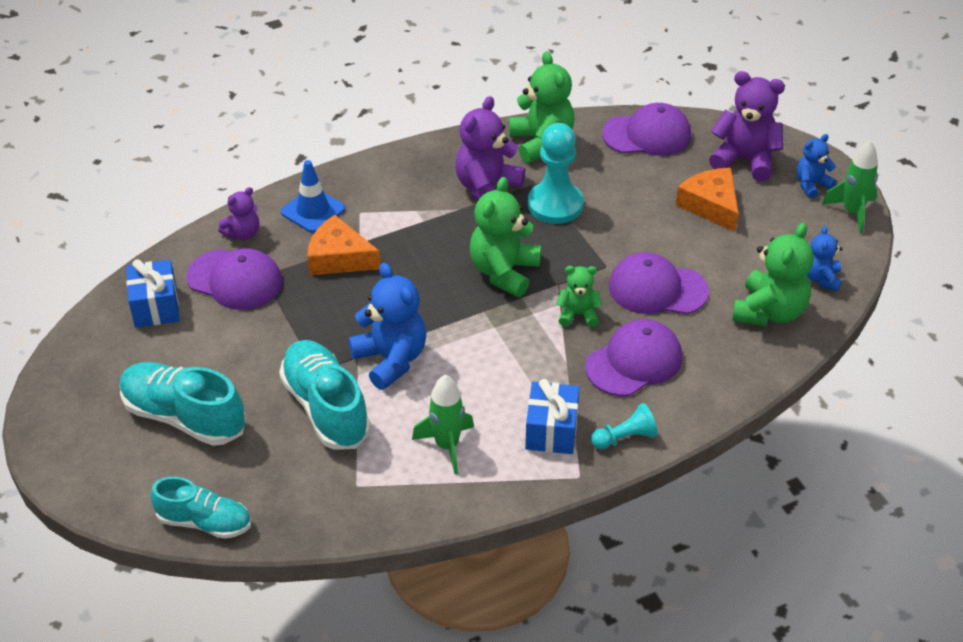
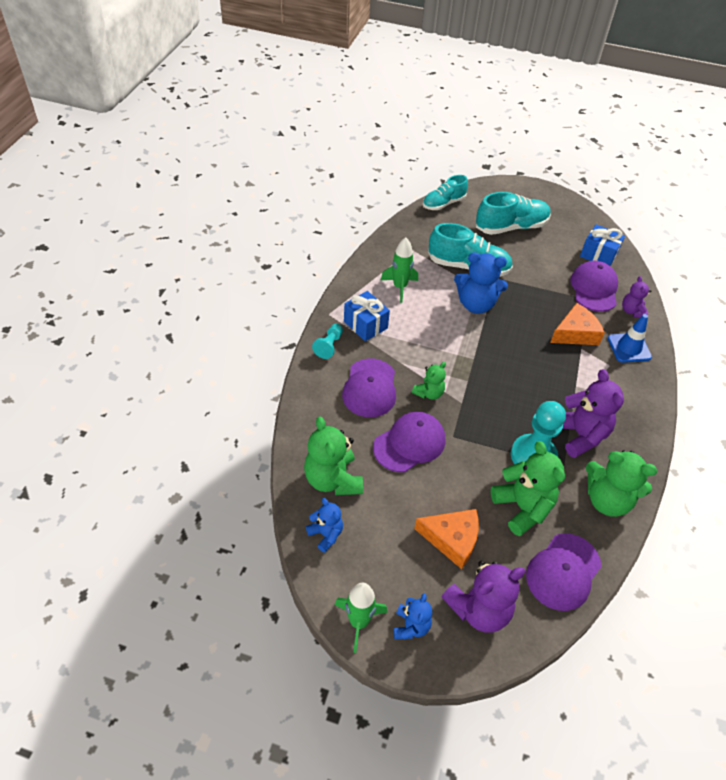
camera: 130 degrees right, 5 degrees up
(235, 280) = (594, 288): purple cap -> purple cap turned 120 degrees clockwise
(504, 272) = (496, 388): green teddy bear -> green teddy bear (522, 507)

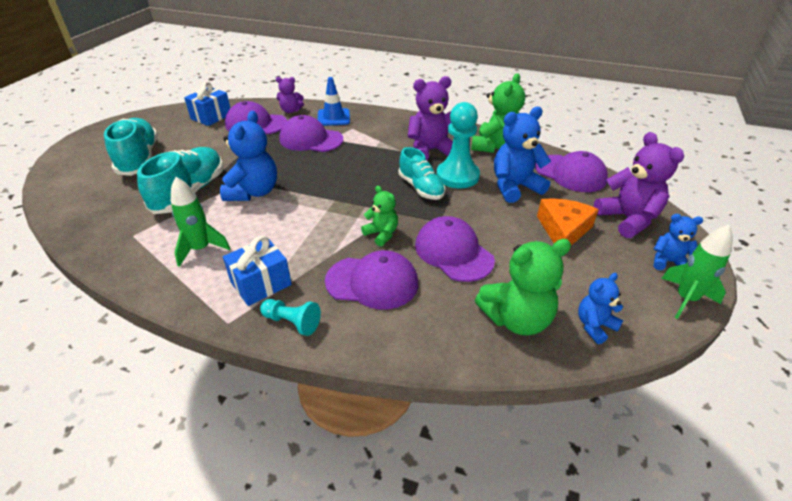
camera: 85 degrees left, 10 degrees down
(443, 204) = (59, 203): turquoise shoe -> turquoise shoe (421, 188)
(522, 507) = (514, 187): green teddy bear -> blue teddy bear
(575, 333) = (311, 139): orange cheese -> purple cap

